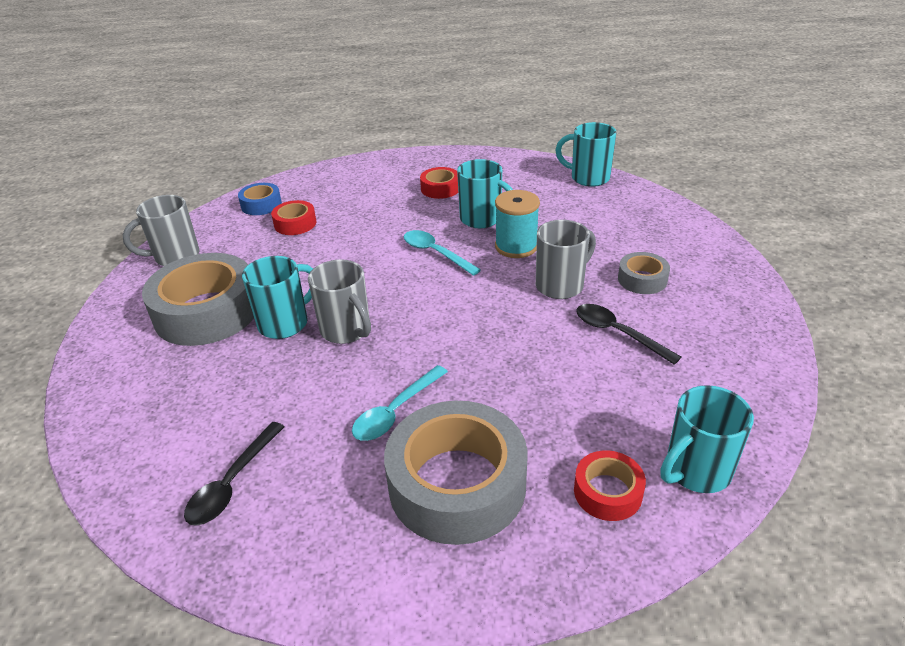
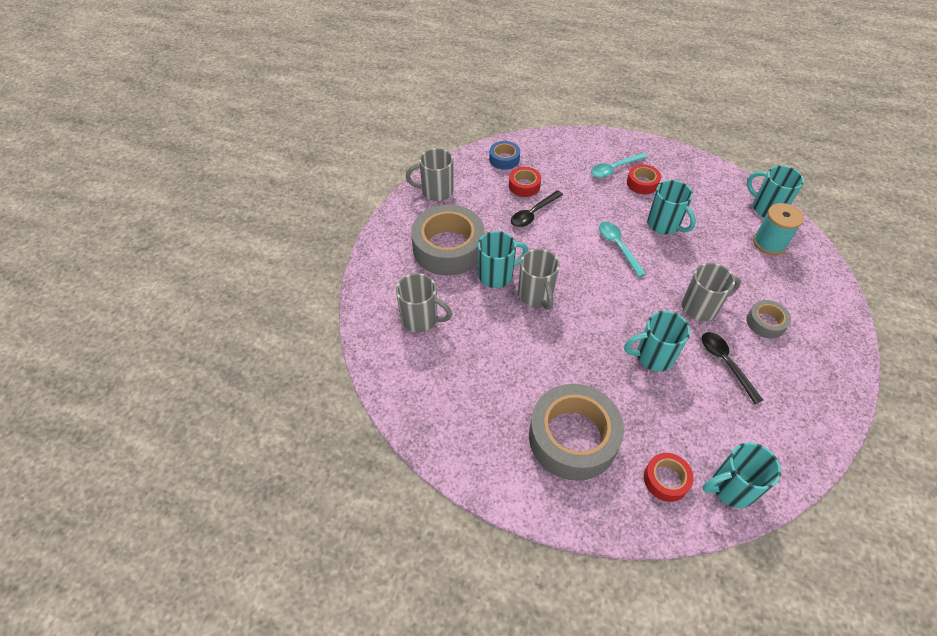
camera: 20 degrees right, 15 degrees up
(184, 405) = (421, 319): none -> grey mug
(232, 483) = (439, 386): black spoon -> black spoon (533, 214)
(395, 412) = (550, 371): turquoise spoon -> turquoise spoon (614, 169)
(516, 246) = (680, 260): turquoise spool -> turquoise spool (769, 243)
(526, 352) = (653, 356): none -> turquoise mug

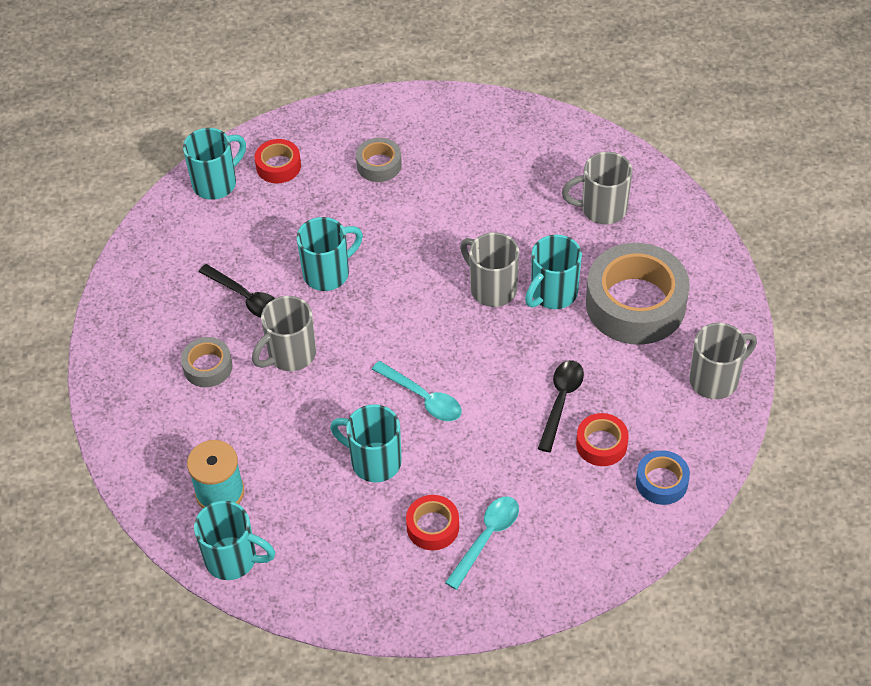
camera: 155 degrees right, 0 degrees up
(573, 438) = (379, 165): grey tape -> grey tape, size x0.48

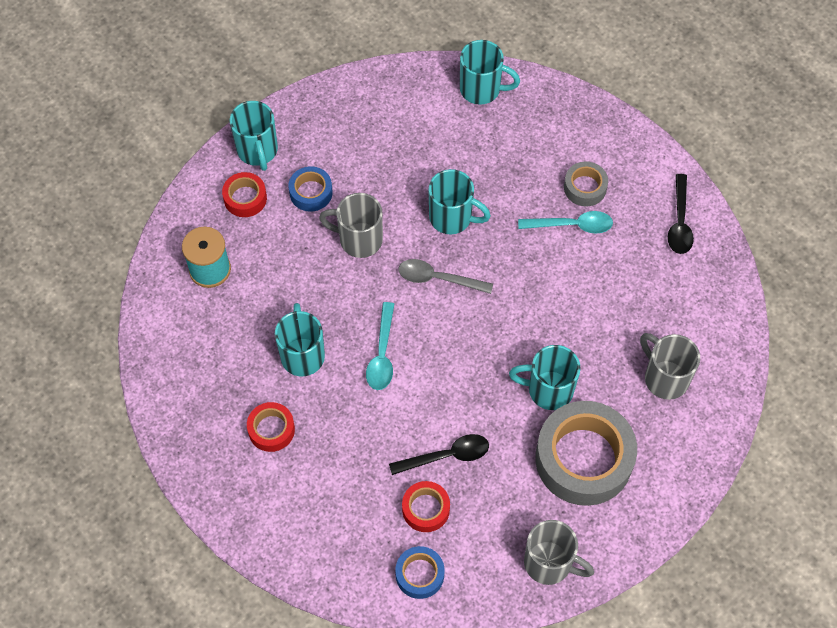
camera: 55 degrees right, 10 degrees up
(208, 367) = (311, 192): grey tape -> blue tape
(233, 559) = (161, 313): turquoise mug -> turquoise mug (258, 151)
(246, 298) = (389, 178): black spoon -> black spoon (679, 222)
(278, 166) = (530, 120): red tape -> red tape (245, 198)
(380, 316) = (437, 278): none -> grey spoon
(487, 537) = (286, 473): turquoise spoon -> turquoise spoon (572, 225)
(491, 288) = (521, 342): grey mug -> none

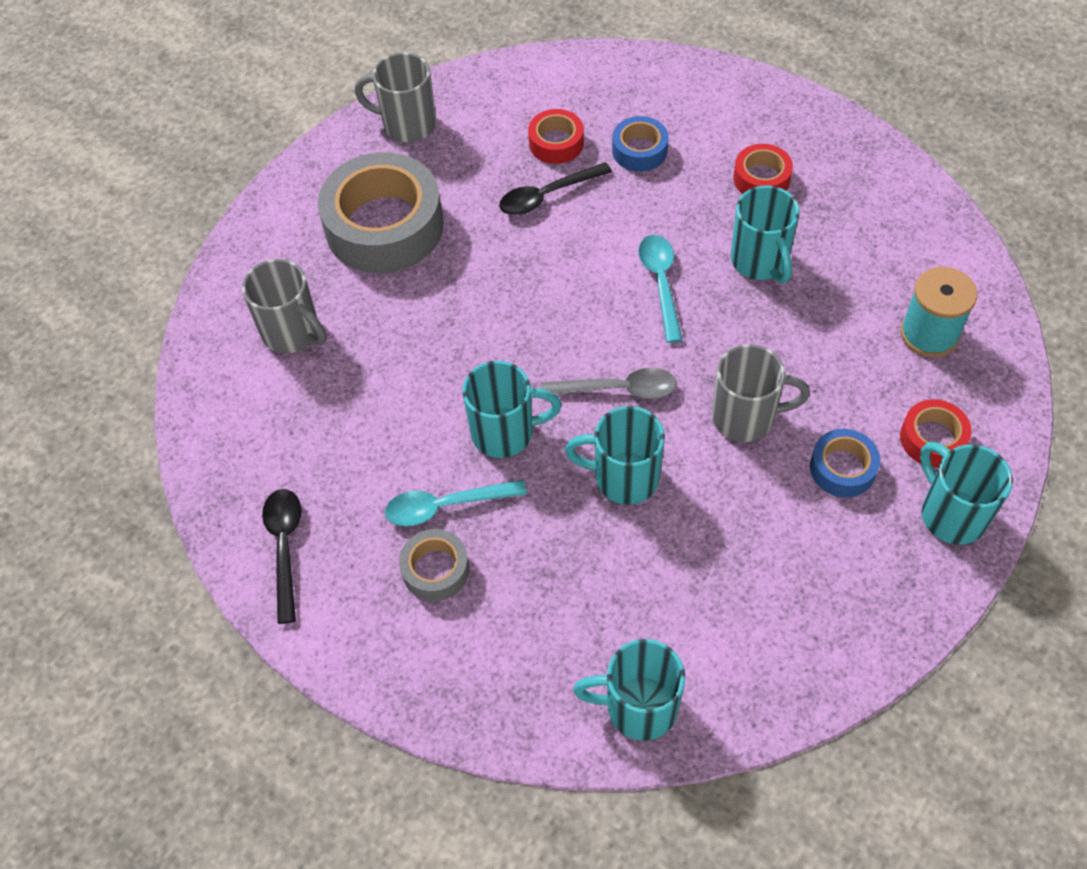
camera: 170 degrees right, 5 degrees down
(419, 574) = (545, 88): blue tape -> blue tape (639, 150)
(548, 390) = (440, 288): turquoise mug -> turquoise mug (505, 432)

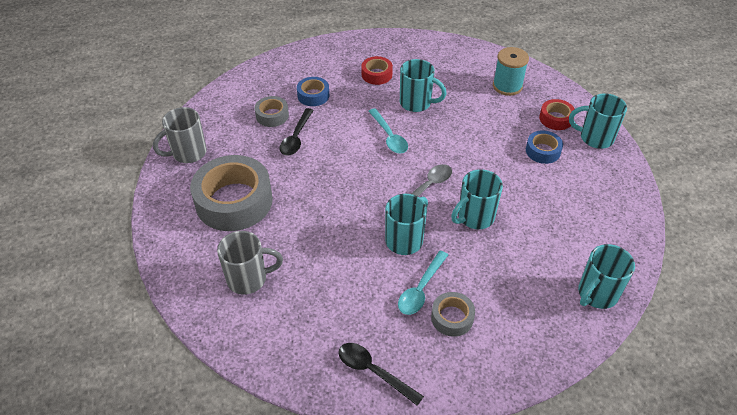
camera: 50 degrees left, 10 degrees down
(556, 143) = (272, 115): red tape -> grey tape
(660, 282) = (389, 137): turquoise spoon -> turquoise spoon turned 150 degrees counterclockwise
(746, 417) = (487, 160): grey mug -> none

